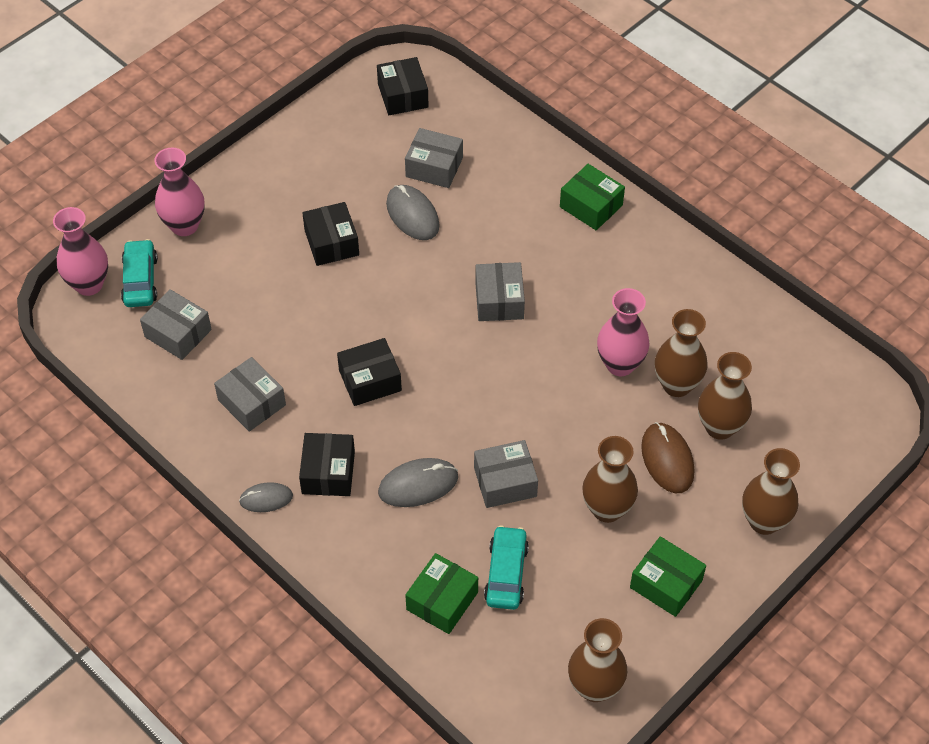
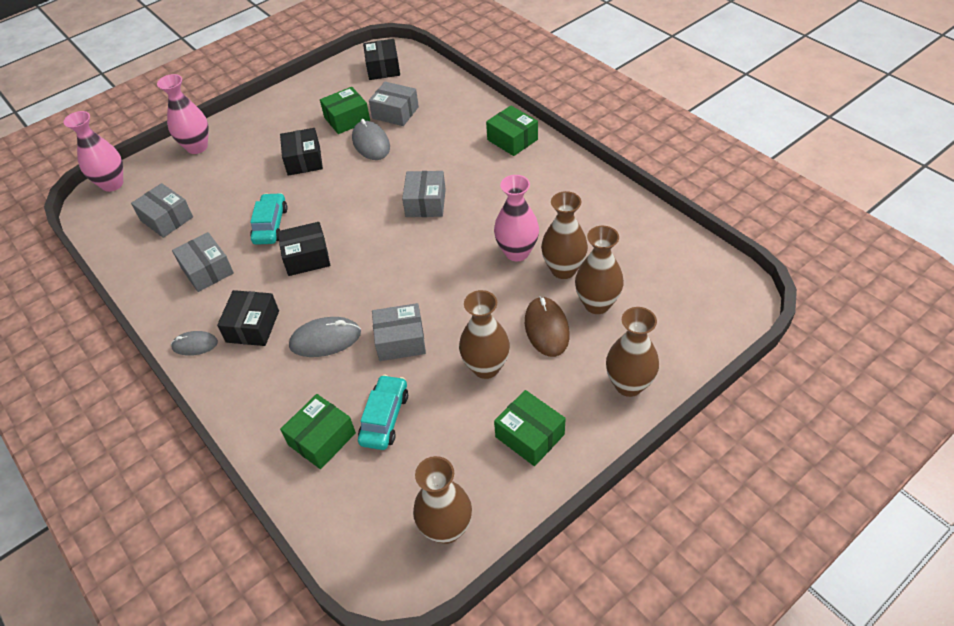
camera: 10 degrees right, 5 degrees down
(140, 280) = (151, 182): turquoise car -> turquoise car (271, 225)
(373, 178) = (347, 119): none -> green box

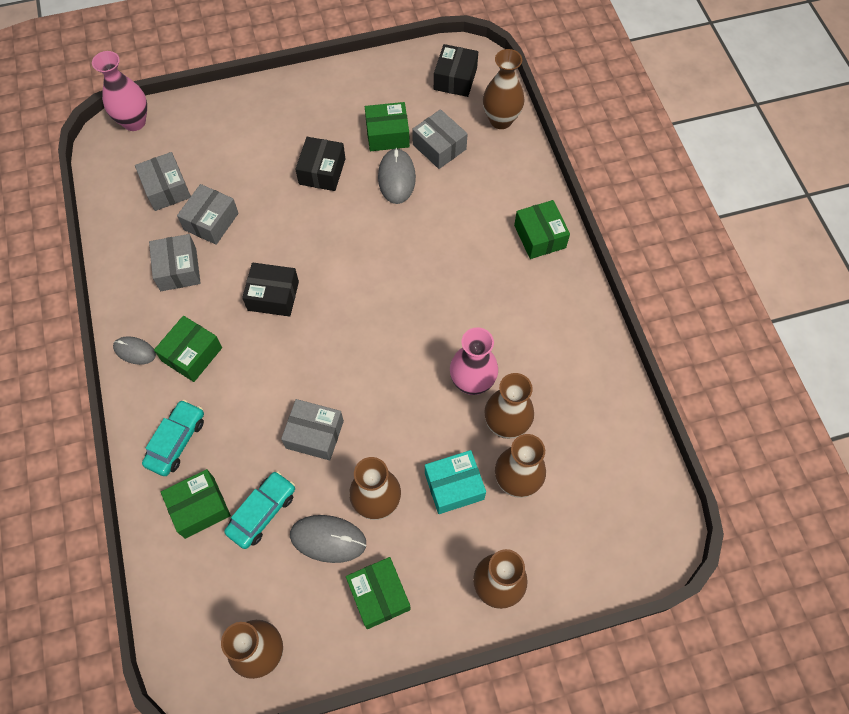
camera: 20 degrees right, 15 degrees up
(197, 147) = (229, 108): pink vase -> none
(252, 326) = (192, 354): black box -> green box
(271, 225) = (257, 241): turquoise car -> turquoise car (176, 441)
(325, 339) = (249, 400): grey mouse -> grey mouse (328, 539)
(425, 203) = (414, 280): grey box -> grey box (211, 221)
(435, 81) = (501, 120): none -> brown vase
(546, 328) = (454, 486): brown mouse -> turquoise box

